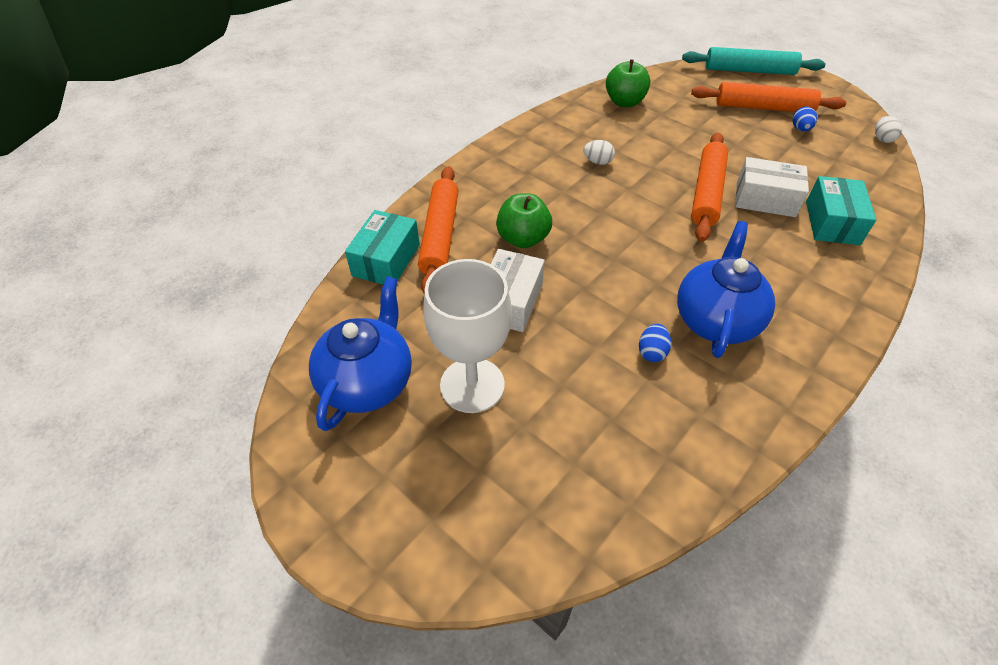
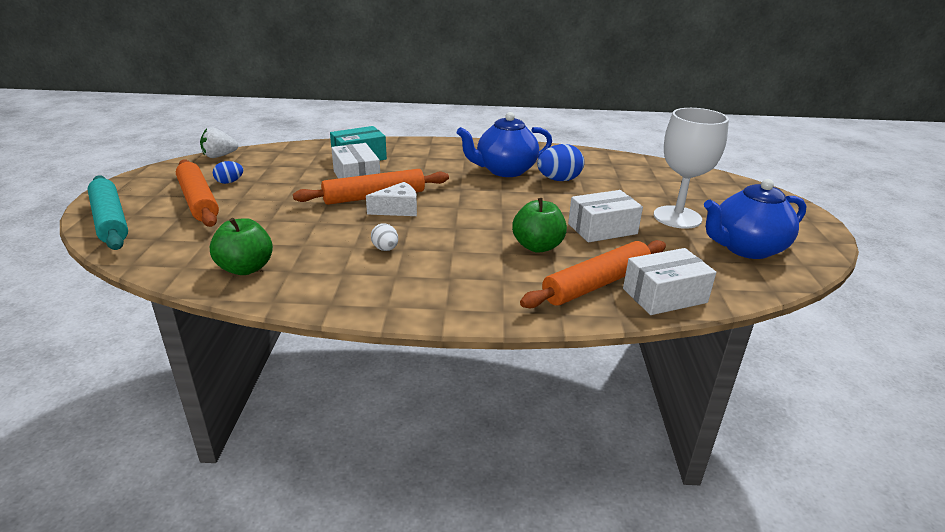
camera: 130 degrees left, 20 degrees down
(386, 260) = (664, 295): turquoise box -> white box
(652, 352) = (559, 180): blue egg -> blue egg, size x1.76
(666, 195) = (398, 209): none -> white cheese
(882, 139) = (219, 156): white egg -> white strawberry

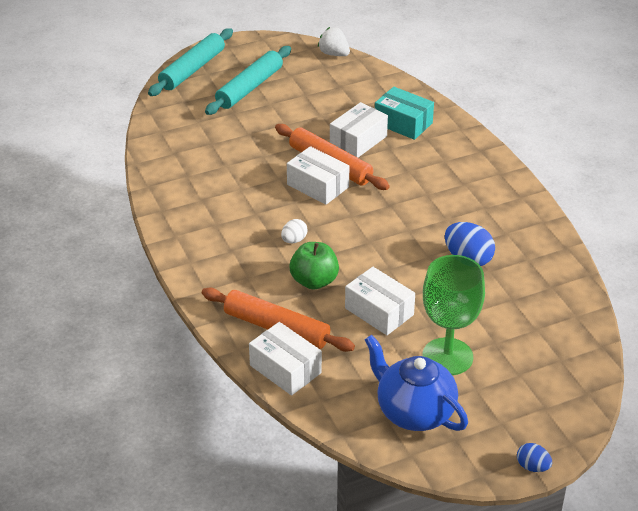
camera: 65 degrees right, 10 degrees up
(199, 201) = (250, 88): orange rolling pin -> turquoise rolling pin
(229, 182) = (292, 84): blue egg -> blue egg (532, 467)
(246, 268) = (176, 156): green apple -> none
(385, 249) = (248, 205): white egg -> white egg (294, 240)
(398, 209) = (318, 186): white cheese -> white box
(505, 170) = (458, 218): blue teapot -> none
(677, 217) = (447, 356): white goblet -> green goblet

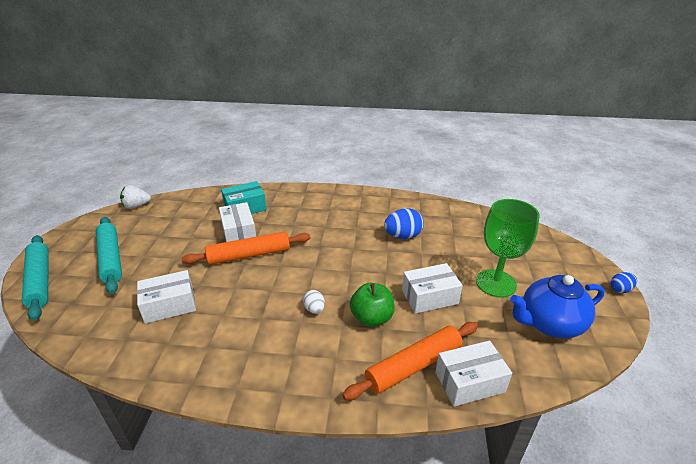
camera: 60 degrees left, 5 degrees down
(318, 186) = (265, 270): white box -> white box (169, 305)

